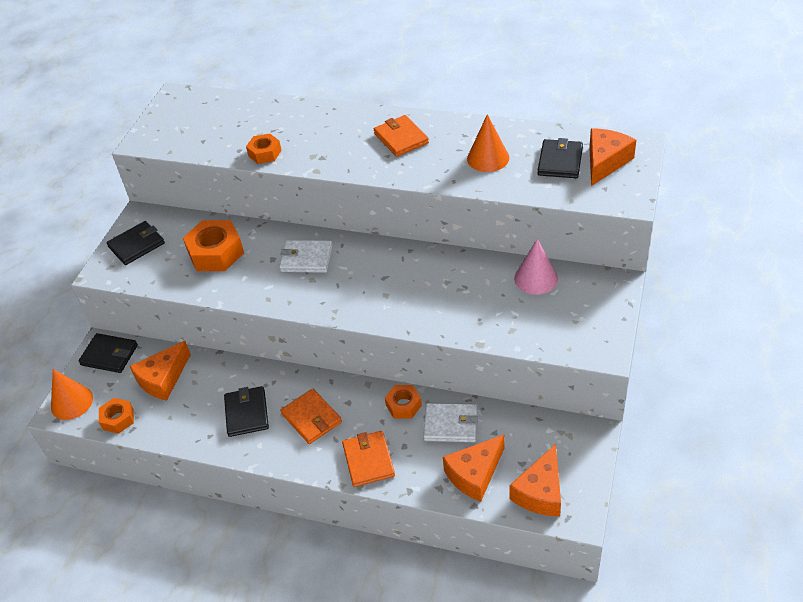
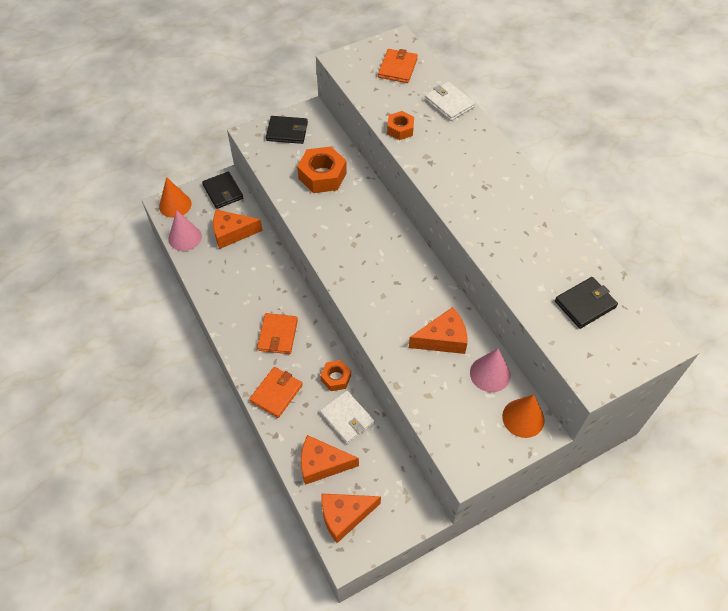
camera: 40 degrees right, 10 degrees up
(118, 419) = (185, 237): orange nut -> pink cone
(247, 413) = (249, 297): black wallet -> none
(306, 259) = (367, 226): white wallet -> white wallet (449, 103)
(401, 138) = (498, 190): orange wallet -> orange wallet (397, 68)
(488, 158) = (537, 257): orange cone -> orange cone (523, 418)
(605, 162) = (618, 334): orange cheese -> orange cheese (443, 339)

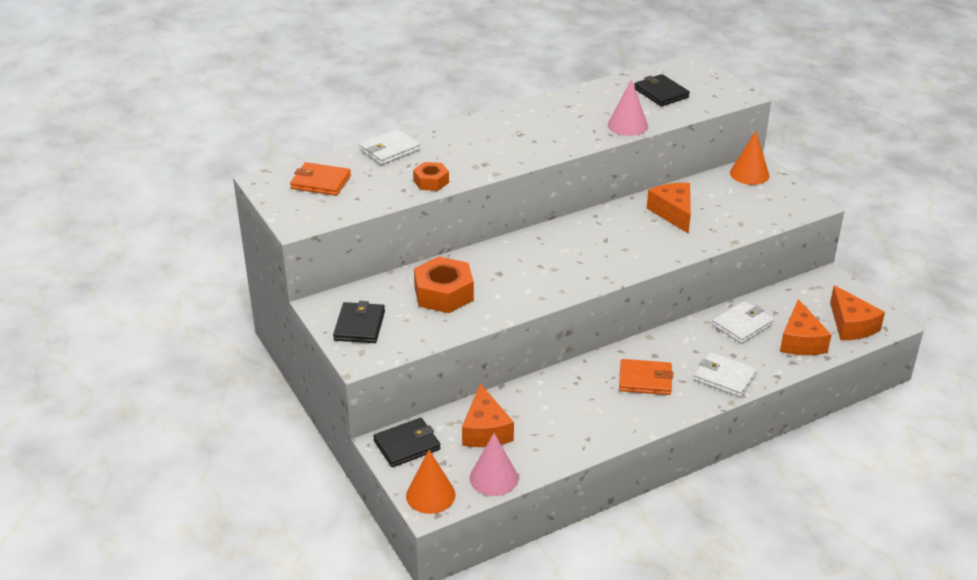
camera: 90 degrees left, 20 degrees down
(276, 393) = (724, 377): orange wallet -> white wallet
(336, 378) = (695, 333): orange nut -> none
(490, 374) = (707, 188): pink cone -> pink cone (627, 125)

